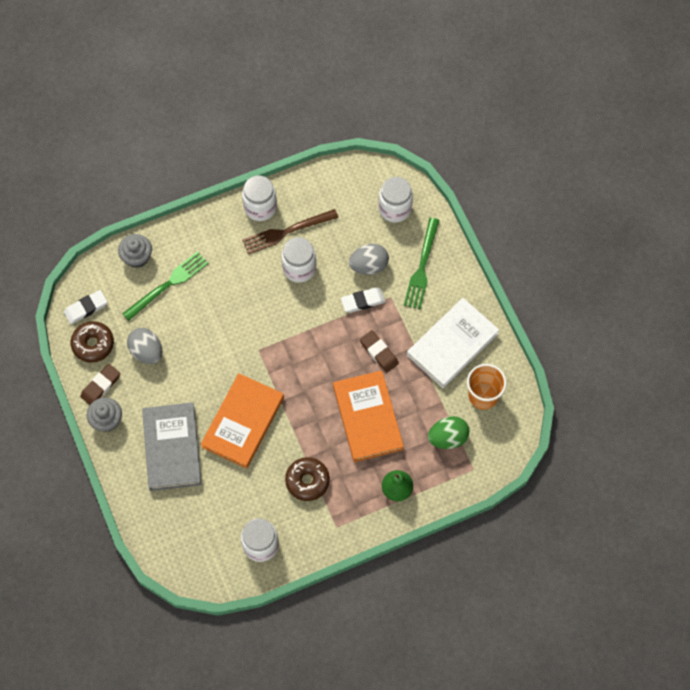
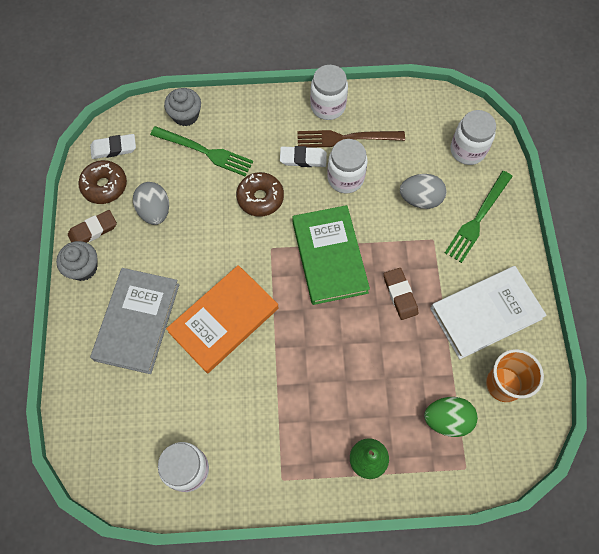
camera: 20 degrees right, 0 degrees up
(168, 284) = (205, 152): green fork -> green fork turned 45 degrees clockwise
(307, 481) = (269, 412): brown donut -> brown donut (260, 198)
(310, 340) = (329, 256): none -> green book
(363, 301) = (401, 234): white eraser -> white eraser (303, 158)
(367, 417) = (362, 363): orange book -> none

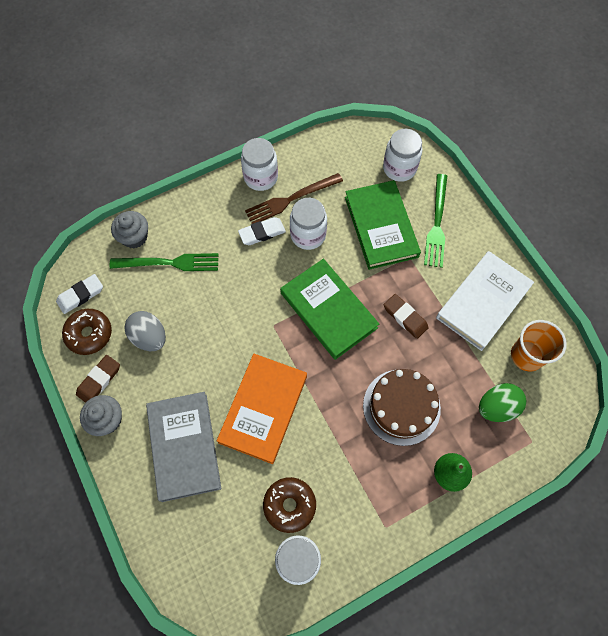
camera: 25 degrees left, 0 degrees up
(260, 198) = (241, 284): brown donut -> brown donut (289, 505)
(353, 376) = (401, 407): none -> brown cake
(420, 199) = (381, 227): grey egg -> green book

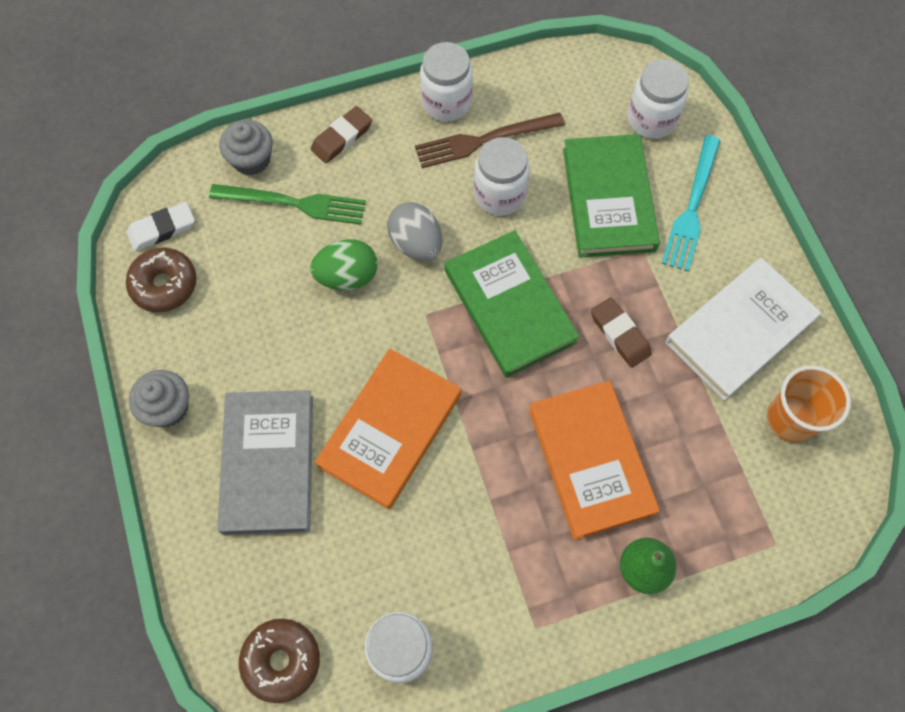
camera: 10 degrees right, 0 degrees up
(99, 380) = (166, 351): brown eraser -> brown eraser (342, 138)
(149, 337) = (247, 303): grey egg -> grey egg (416, 243)
(262, 233) = (433, 181): white eraser -> none
(289, 505) = (403, 572): brown donut -> brown donut (281, 661)
(401, 407) = (590, 461): brown cake -> orange book
(436, 224) = (692, 207): green fork -> turquoise fork
(496, 407) = (731, 485): green egg -> green egg (347, 276)

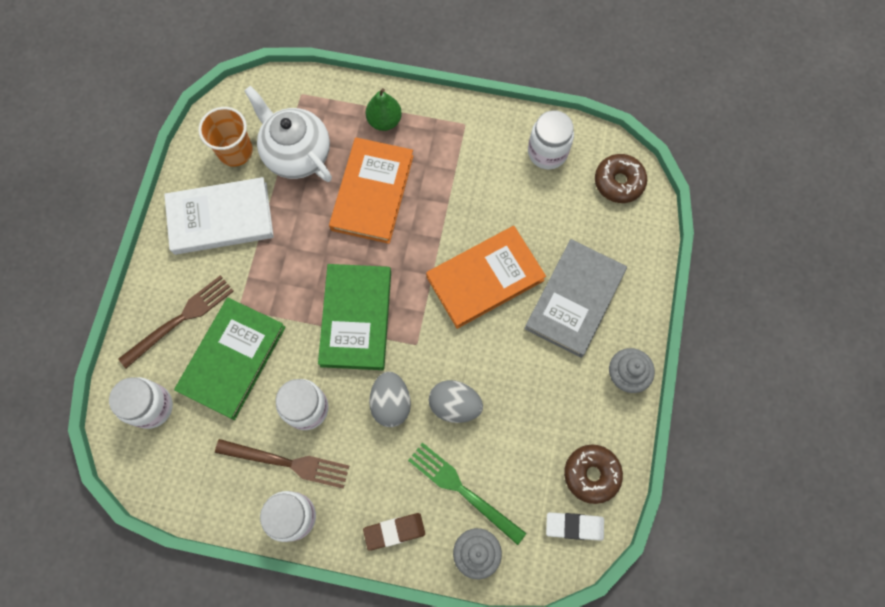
camera: 150 degrees left, 5 degrees up
(347, 276) = (454, 405): green egg -> grey egg
(620, 334) = (297, 258): brown eraser -> none
(692, 207) = (181, 319): turquoise fork -> brown fork
(717, 458) = (296, 154): none -> white teapot

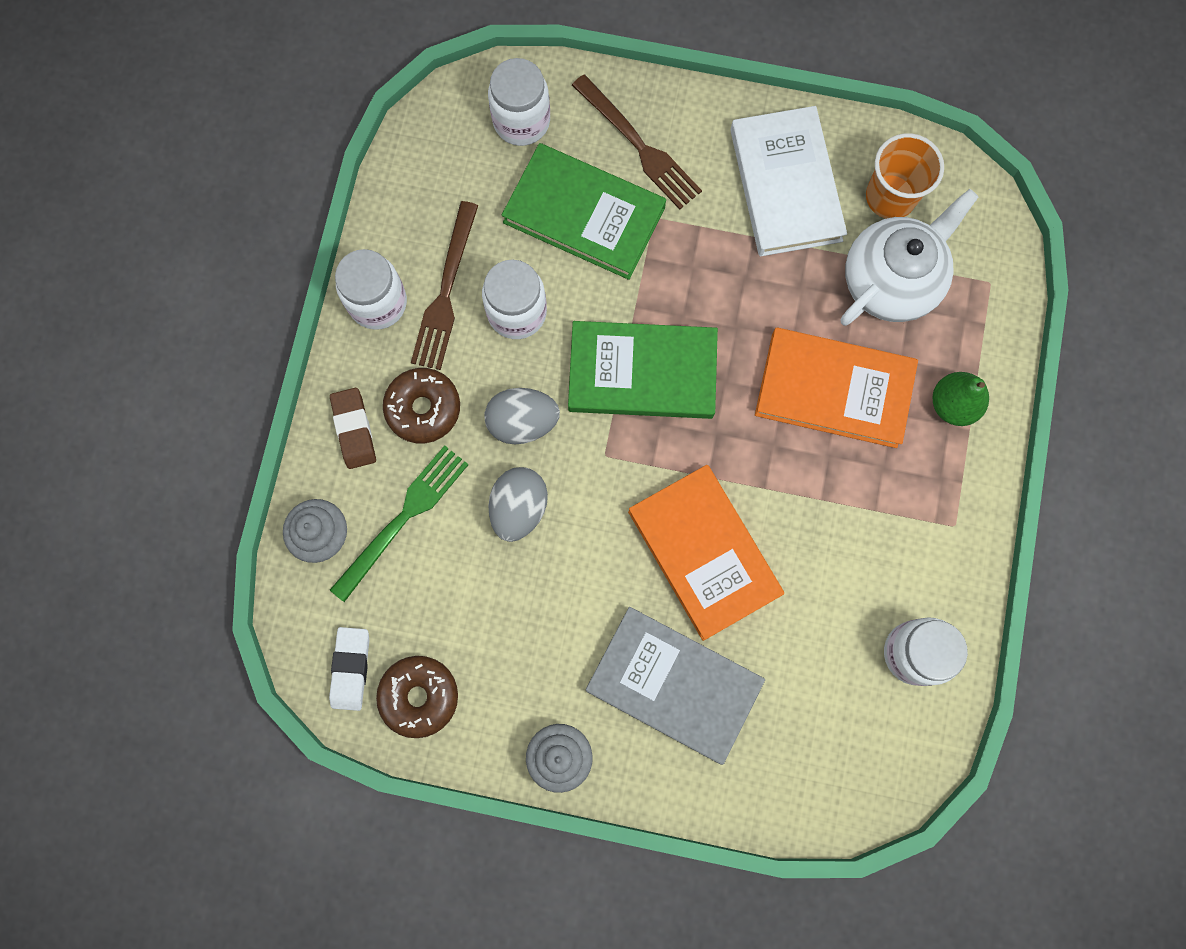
camera: 90 degrees right, 5 degrees up
(618, 182) = (868, 765): brown donut -> brown donut (423, 408)

